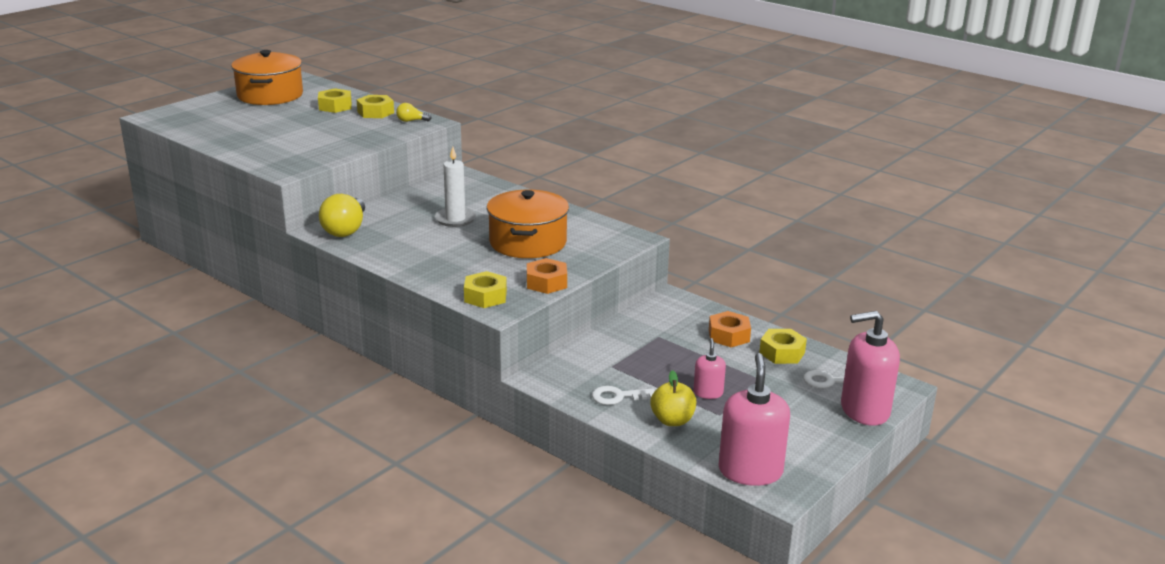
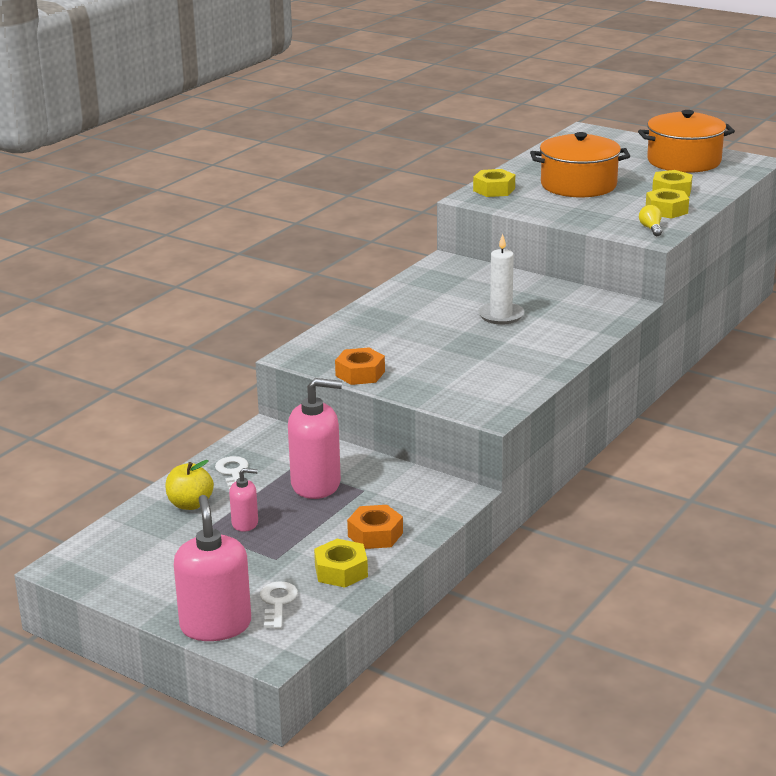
camera: 85 degrees right, 0 degrees up
(346, 229) = (452, 271): yellow light bulb -> none
(485, 296) = (322, 348): yellow nut -> yellow nut (494, 190)
(527, 242) = (456, 356): orange pot -> orange pot (578, 185)
(750, 471) = (100, 549): pink soap dispenser -> pink soap dispenser (316, 484)

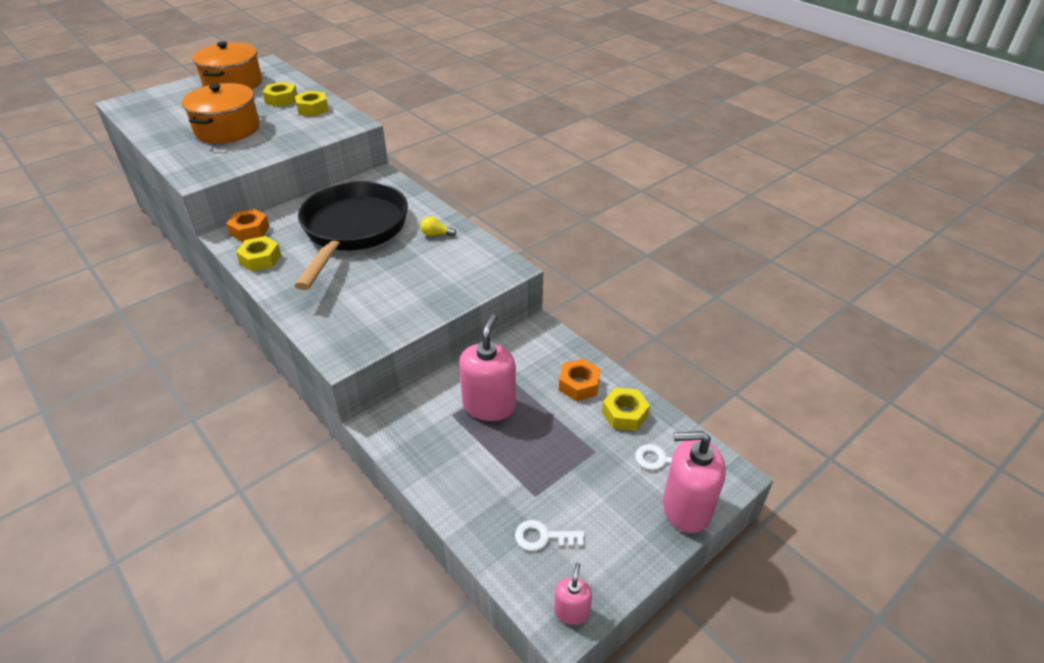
camera: 75 degrees left, 15 degrees up
(190, 504) = (485, 499): yellow apple -> none
(233, 473) = (443, 458): white key -> white key (543, 537)
(245, 523) = (533, 463): pink soap dispenser -> pink soap dispenser (571, 611)
(360, 373) = (402, 322): orange nut -> orange nut (250, 230)
(494, 190) = (191, 164): yellow nut -> yellow nut (260, 259)
(501, 315) = (352, 230): white candle -> black pan
(651, 229) = (339, 121): yellow light bulb -> yellow light bulb (436, 234)

